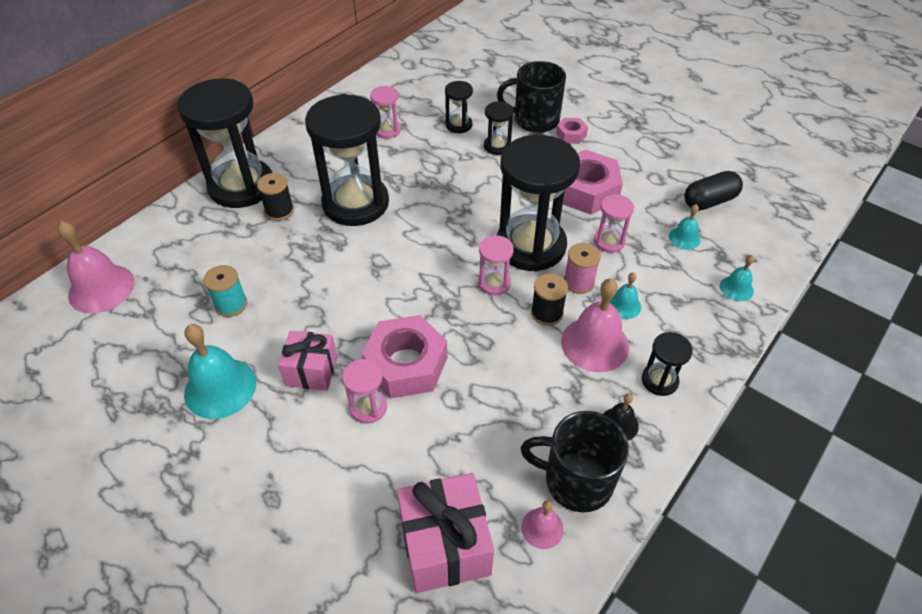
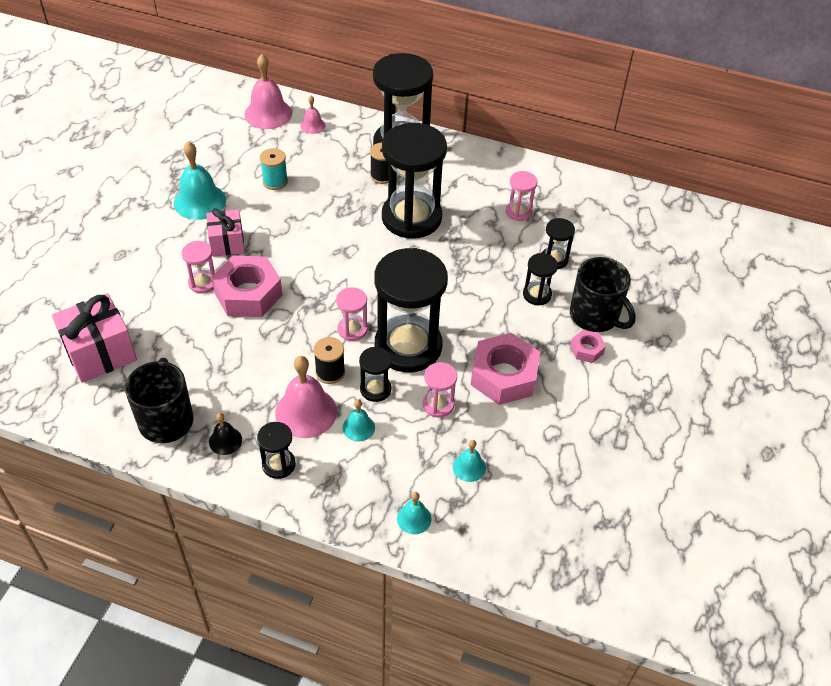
camera: 70 degrees right, 0 degrees up
(535, 120) = (595, 316): black mug -> black mug turned 150 degrees clockwise
(542, 528) = (122, 405): pink bell -> pink bell (312, 125)
(579, 282) = (375, 389): pink spool -> black hourglass
(709, 201) = (537, 485): black capsule -> none

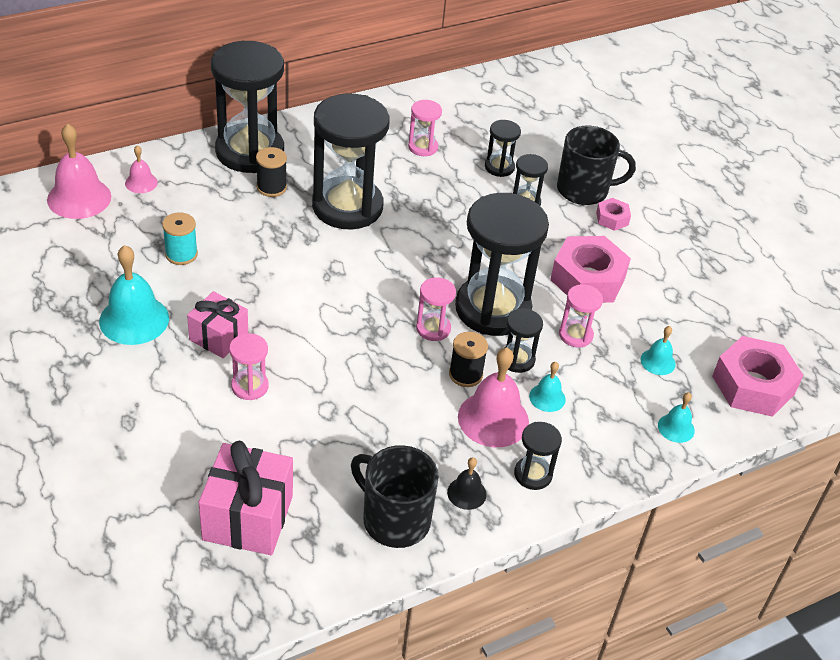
camera: 50 degrees left, 5 degrees down
(248, 294) = (305, 365): pink nut -> pink nut (753, 385)

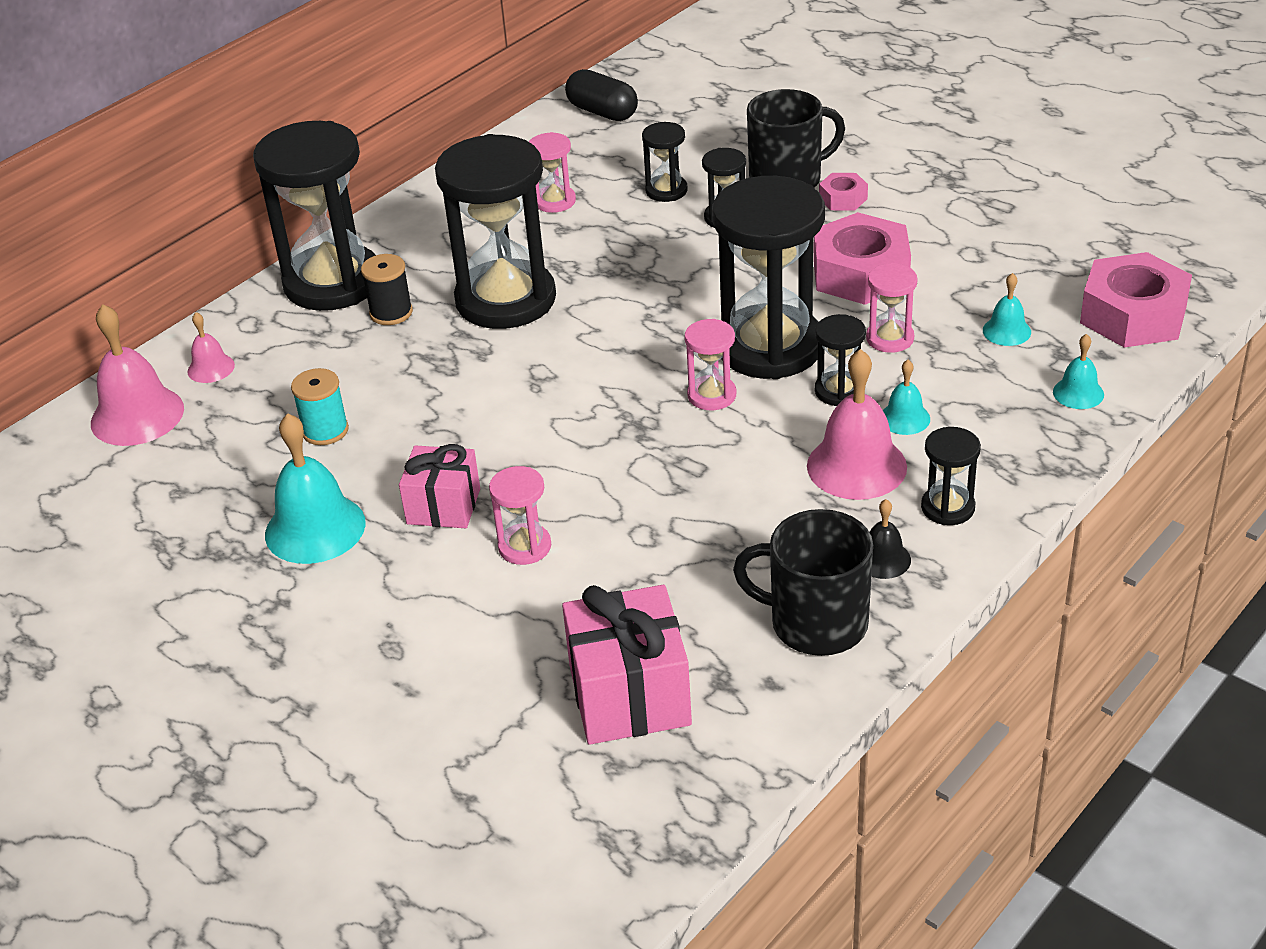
camera: 15 degrees left, 5 degrees down
(465, 374) = (788, 430): black spool -> none
(495, 93) = (602, 112): none -> black capsule

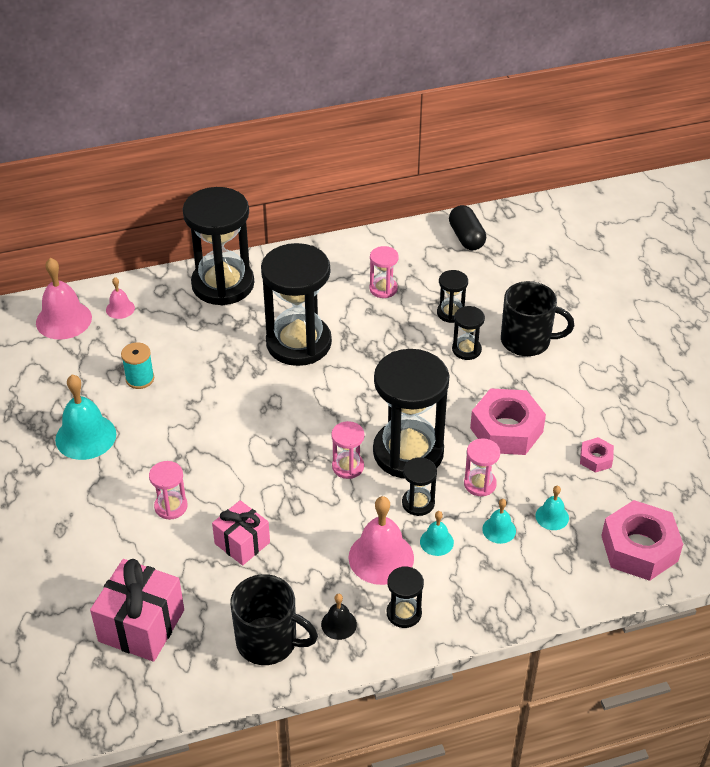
camera: 30 degrees right, 5 degrees up
(391, 313) = (234, 320): black spool -> none
(443, 506) = (154, 459): pink gift -> pink gift (242, 543)
(816, 623) = (268, 641): black mug -> black mug turned 150 degrees clockwise
(843, 198) = (546, 371): pink nut -> pink nut (596, 459)
(1078, 393) = (551, 582): turquoise bell -> turquoise bell (499, 530)

